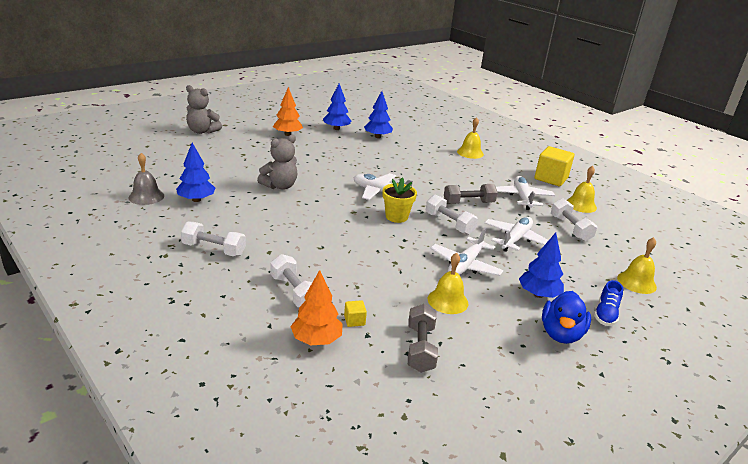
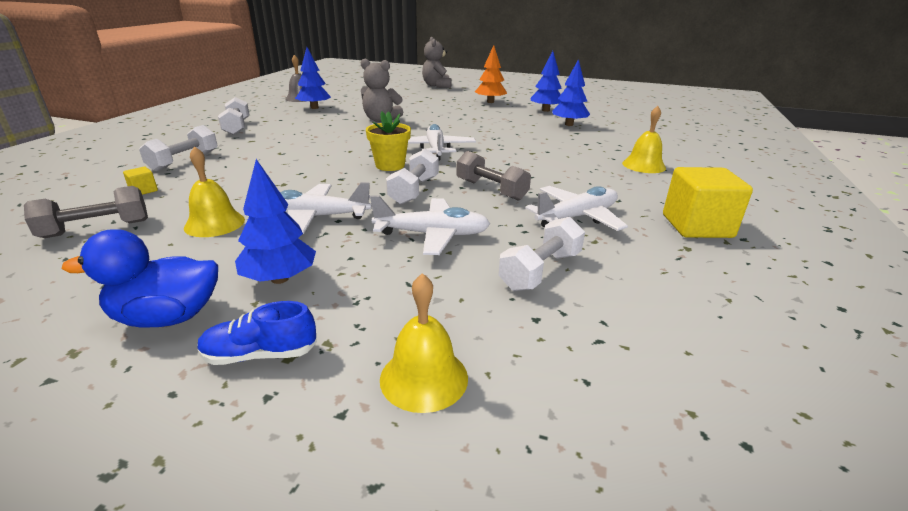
camera: 60 degrees right, 0 degrees up
(316, 340) = (101, 184): orange tree -> none
(581, 205) = (653, 266): yellow bell -> none

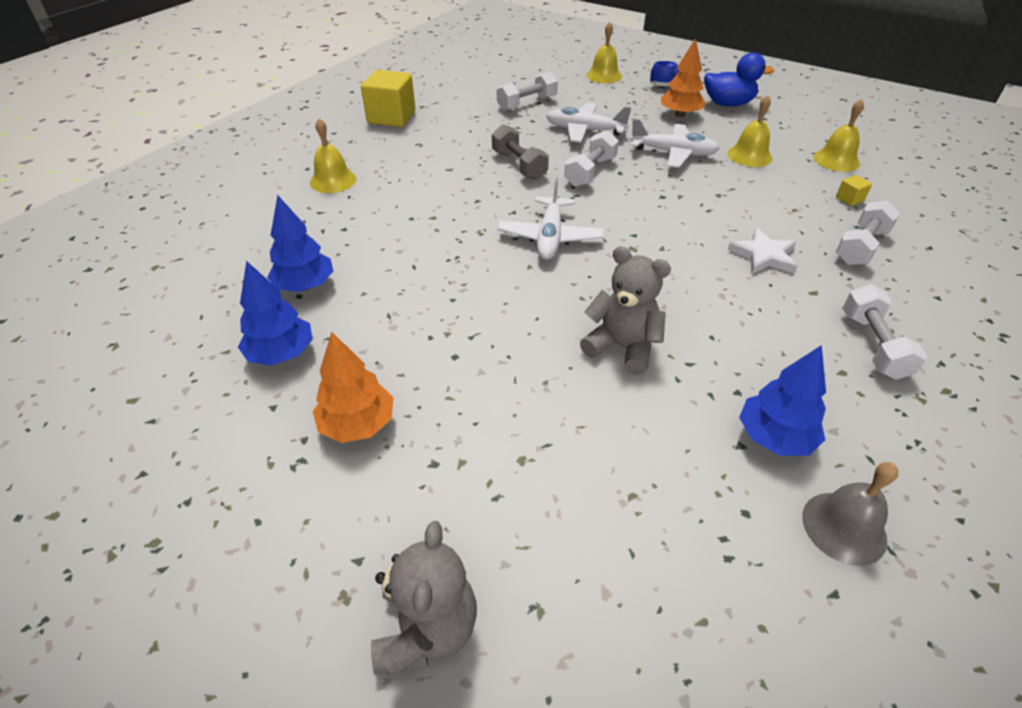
camera: 165 degrees left, 15 degrees up
(96, 229) = (836, 160): grey dumbbell -> yellow bell
(272, 152) = (763, 256): none -> white star
(280, 279) = (680, 115): blue tree -> orange tree
(390, 165) = (611, 211): yellow flower pot -> none
(577, 217) = (470, 132): white plane -> none

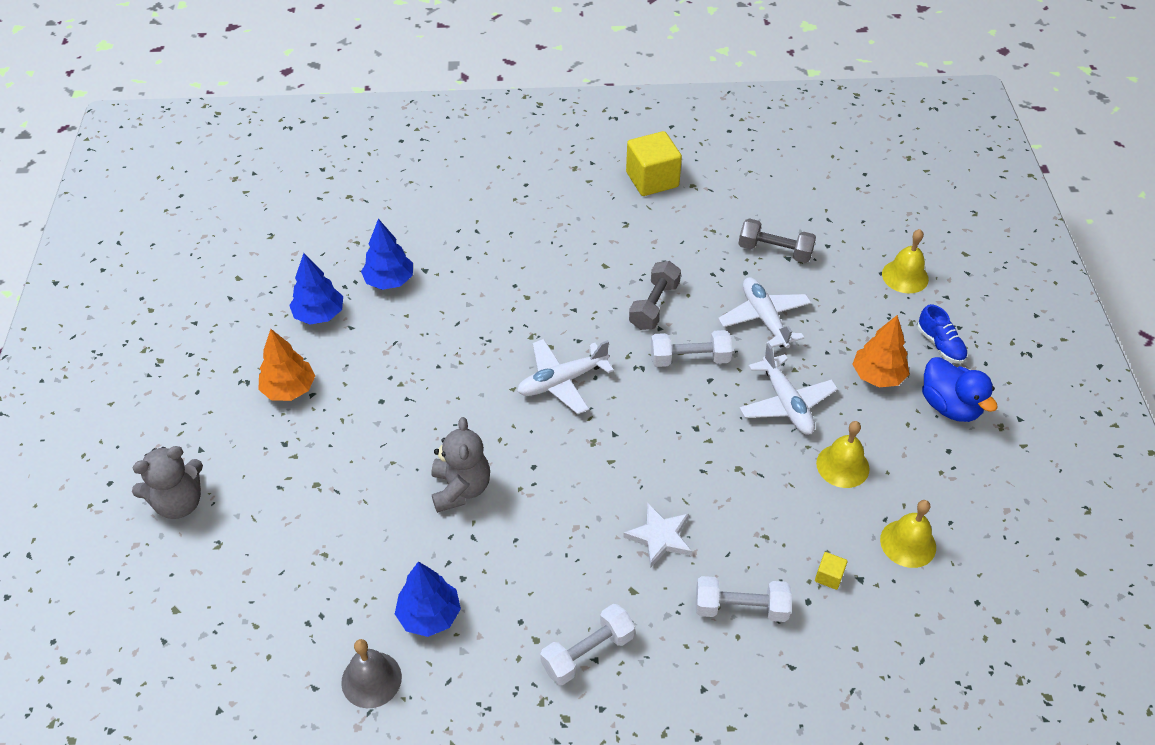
camera: 55 degrees right, 5 degrees up
(333, 180) = (522, 210): yellow bell -> none
(527, 104) = (775, 251): white dumbbell -> grey dumbbell

